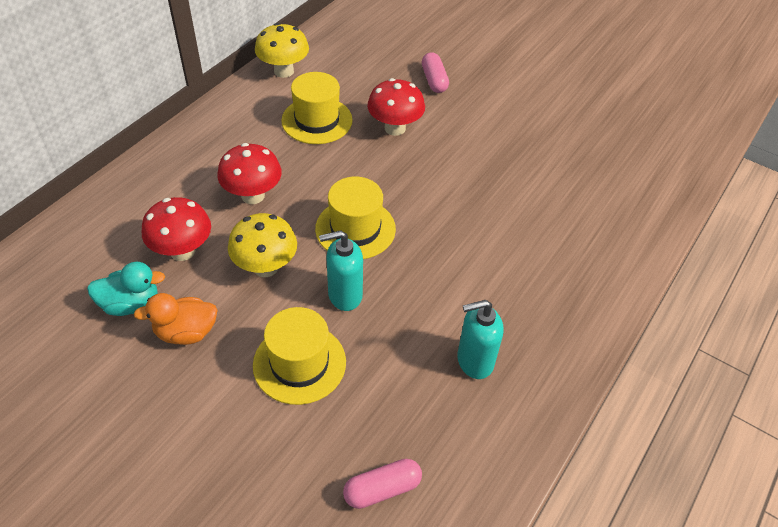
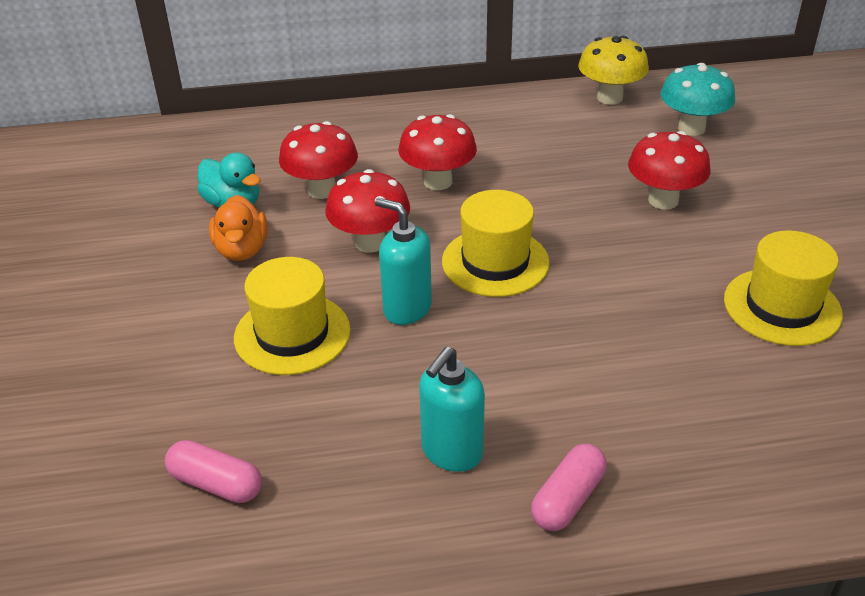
camera: 50 degrees right, 10 degrees down
(186, 332) = (242, 250): orange duck -> orange duck turned 135 degrees counterclockwise
(265, 267) = (370, 242): yellow mushroom -> red mushroom
(317, 120) = (586, 153): yellow hat -> yellow hat (782, 307)
(354, 69) = (691, 128): none -> turquoise mushroom
(434, 80) = (776, 180): pink capsule -> pink capsule (567, 499)
(474, 361) = (451, 452): turquoise soap dispenser -> turquoise soap dispenser turned 90 degrees counterclockwise

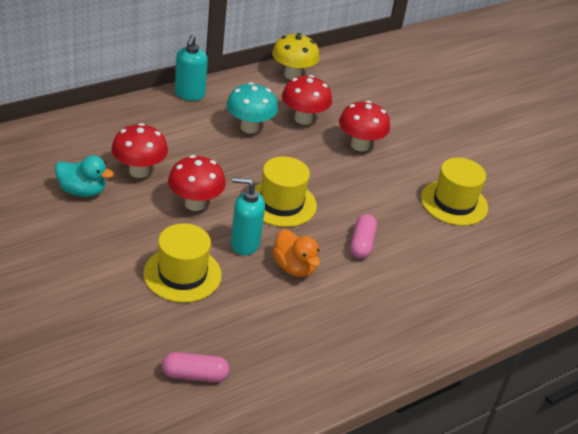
camera: 30 degrees left, 0 degrees up
(242, 250) = (111, 223): orange duck -> orange duck (294, 267)
(438, 182) = (214, 153): red mushroom -> red mushroom (303, 119)
(451, 452) = (319, 325): turquoise soap dispenser -> turquoise soap dispenser (189, 94)
(567, 499) = (394, 336): pink capsule -> pink capsule (361, 244)
(691, 128) = (353, 91): turquoise mushroom -> turquoise mushroom (249, 127)

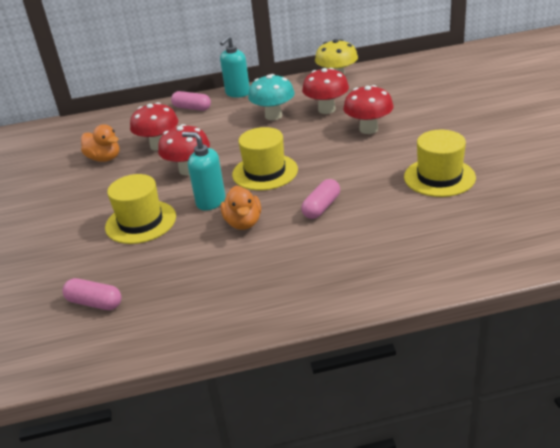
camera: 30 degrees right, 5 degrees down
(82, 191) = (104, 158): turquoise duck -> orange duck
(146, 116) = (192, 108): none -> pink capsule

